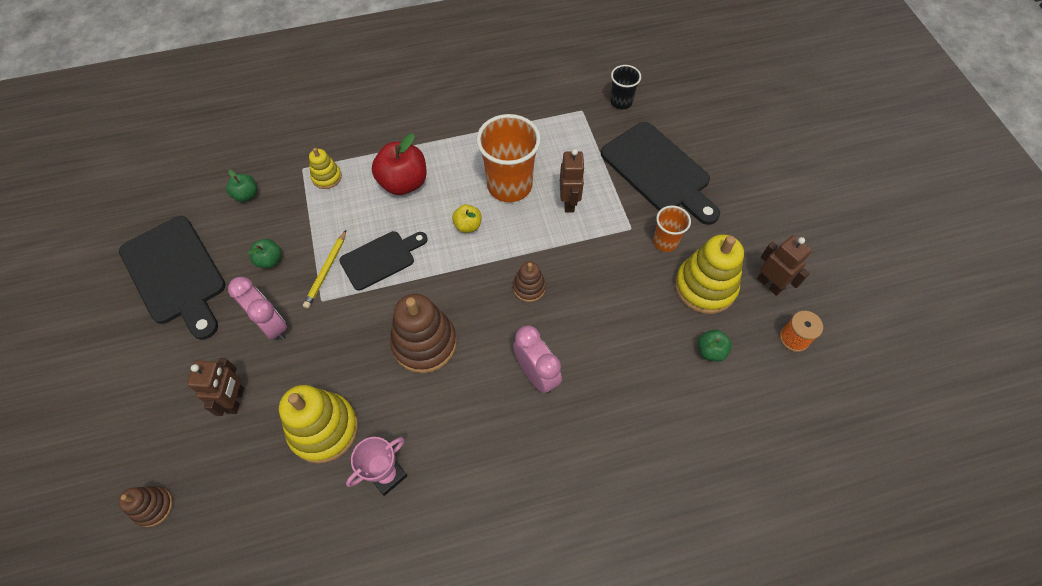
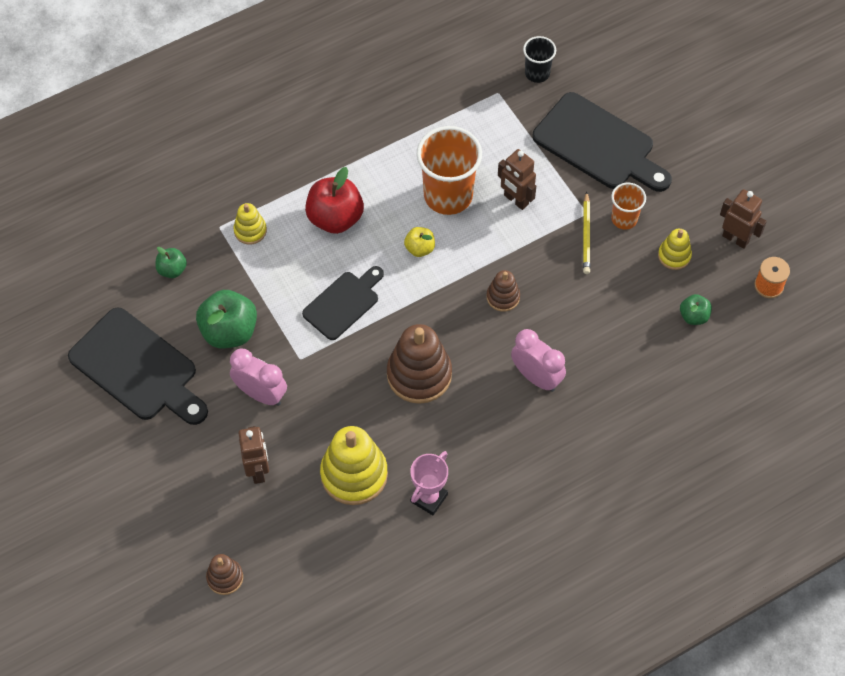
camera: 15 degrees left, 0 degrees up
(270, 260) = (229, 331): green apple -> green apple, size x1.89
(326, 271) = (292, 328): yellow pencil -> yellow pencil (586, 235)
(569, 202) = (516, 200): brown robot -> brown robot turned 150 degrees clockwise
(705, 287) = (674, 256): yellow stacking toy -> yellow stacking toy, size x0.53

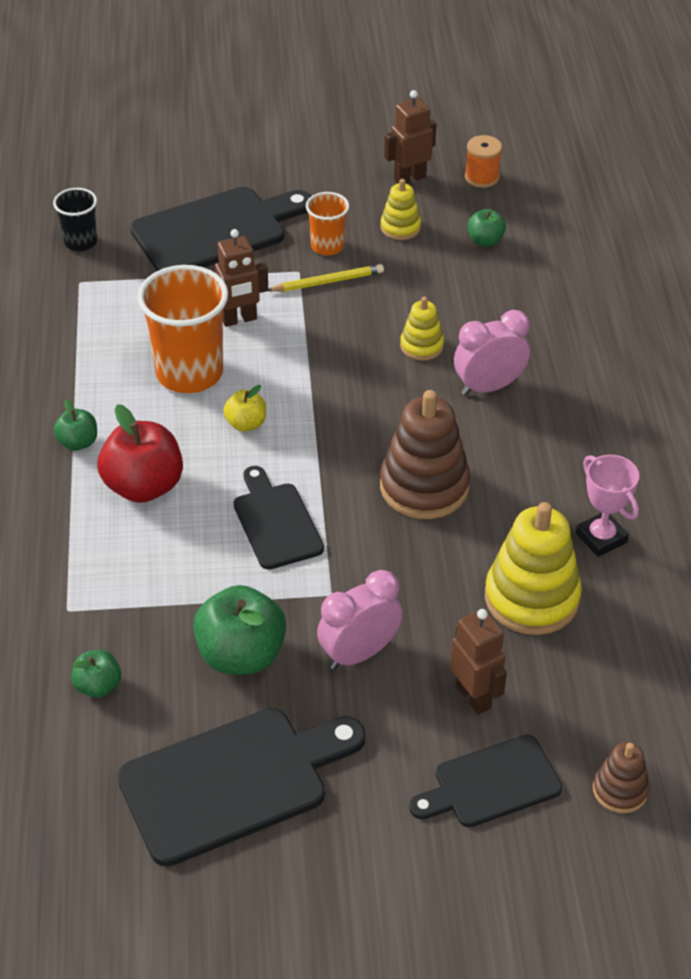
camera: 65 degrees left, 15 degrees down
(197, 504) = (491, 783): none -> black cutting board
(250, 230) = (98, 578): yellow stacking toy -> yellow stacking toy (421, 346)
(258, 470) = (473, 697): brown robot -> brown robot turned 45 degrees clockwise
(353, 165) = (78, 442): none -> green apple
(503, 297) = (363, 376): brown stacking toy -> none
(586, 235) = (328, 282): yellow pencil -> yellow pencil turned 45 degrees counterclockwise

